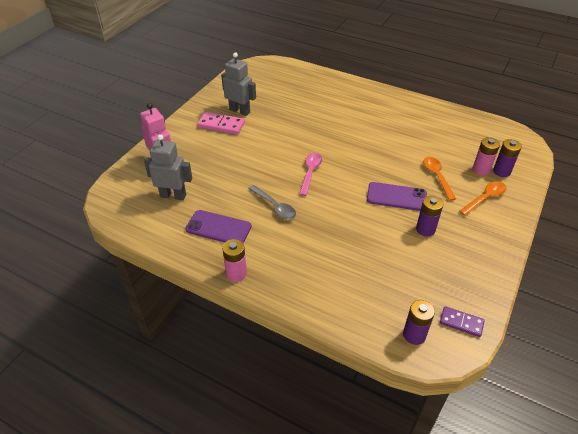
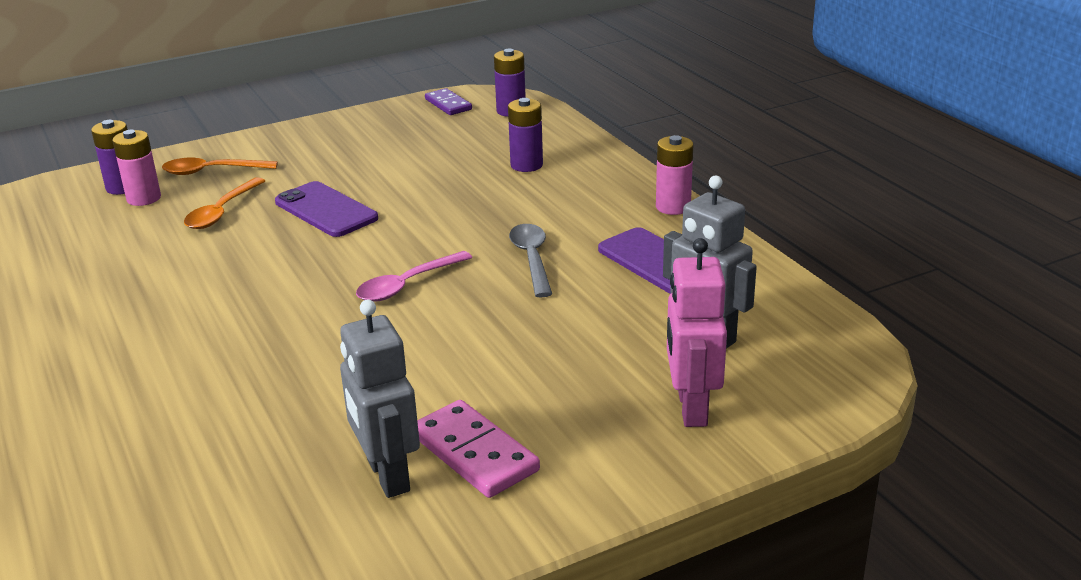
camera: 145 degrees left, 15 degrees down
(425, 229) = (352, 170): purple battery -> purple battery (526, 165)

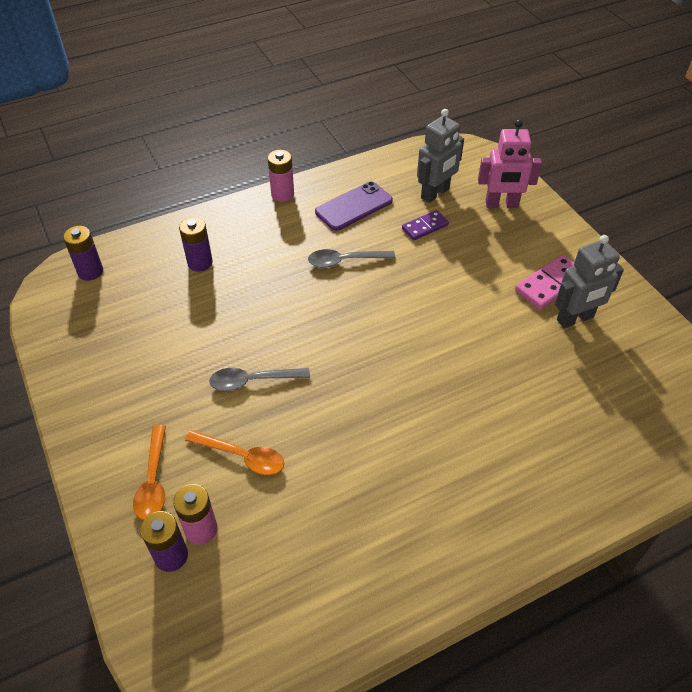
camera: 90 degrees left, 20 degrees up
(326, 210) = (253, 381): purple phone -> grey spoon
(407, 285) = (374, 322): pink spoon -> none
(448, 104) = (58, 313): purple domino -> purple domino (425, 227)

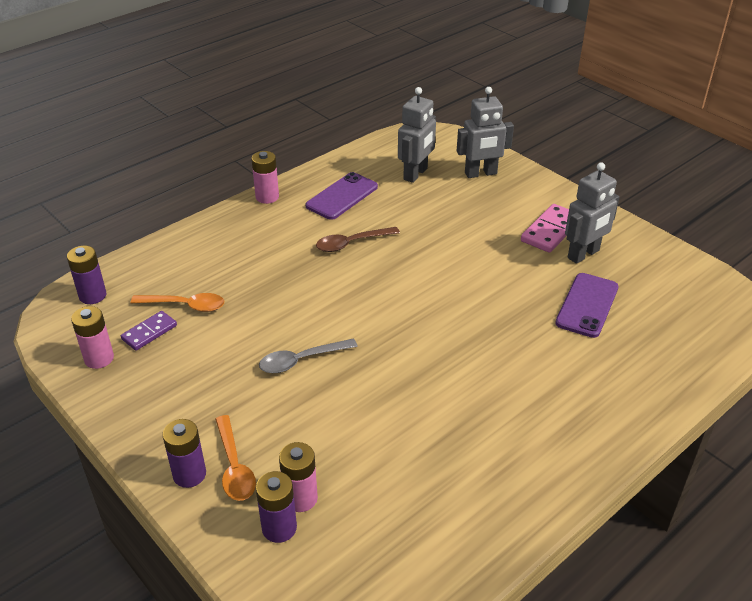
camera: 15 degrees left, 10 degrees down
(74, 339) = (99, 358): none -> pink battery
(200, 263) = (206, 269): purple battery -> purple battery (189, 474)
(242, 456) = (316, 427): orange spoon -> orange spoon (185, 305)
(345, 261) = (352, 243): grey spoon -> brown spoon
(425, 227) = (417, 203): purple domino -> purple domino (149, 332)
(501, 204) = (481, 174): pink robot -> grey robot
(557, 379) = (587, 305): none -> purple phone

